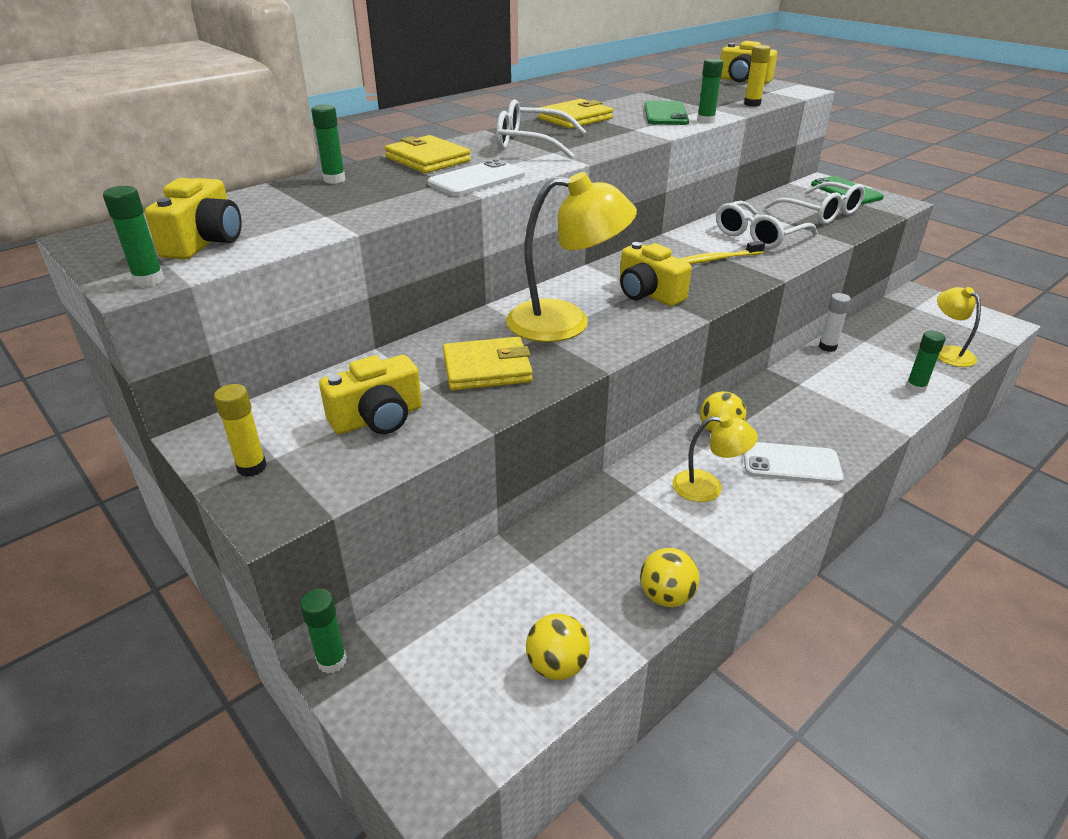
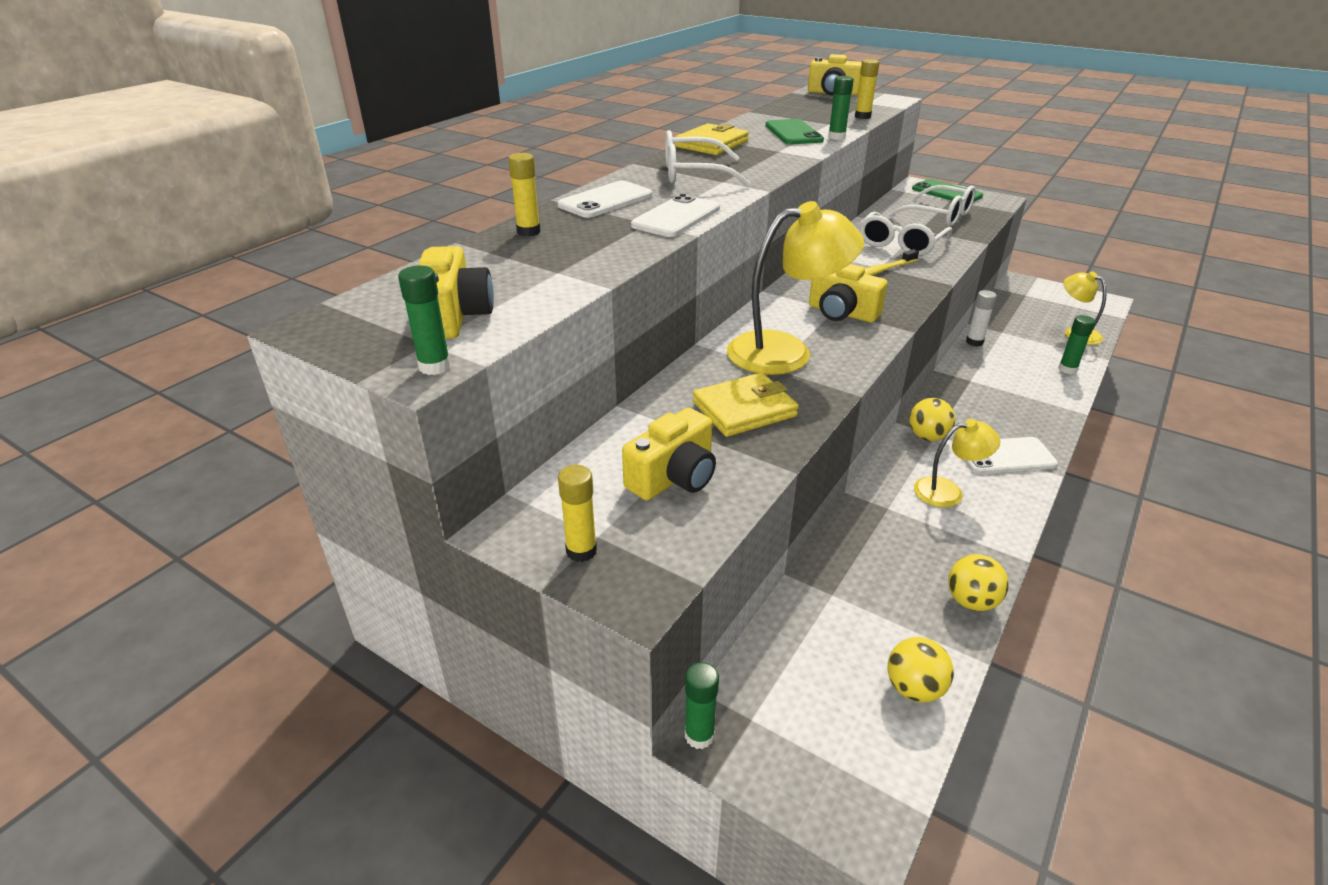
camera: 15 degrees left, 0 degrees up
(334, 180) = (528, 232): green glue stick -> yellow glue stick
(427, 159) = (605, 200): yellow wallet -> white phone

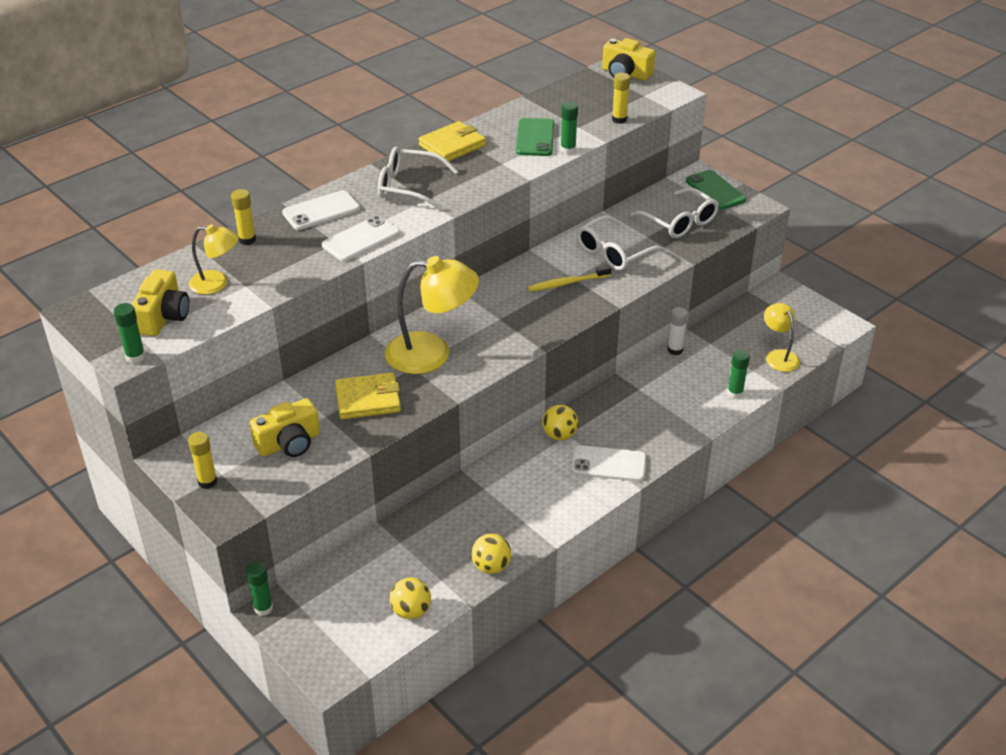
camera: 15 degrees right, 5 degrees up
(842, 313) = (503, 323): yellow camera -> none
(948, 491) = (539, 484): yellow lamp -> yellow lamp (217, 283)

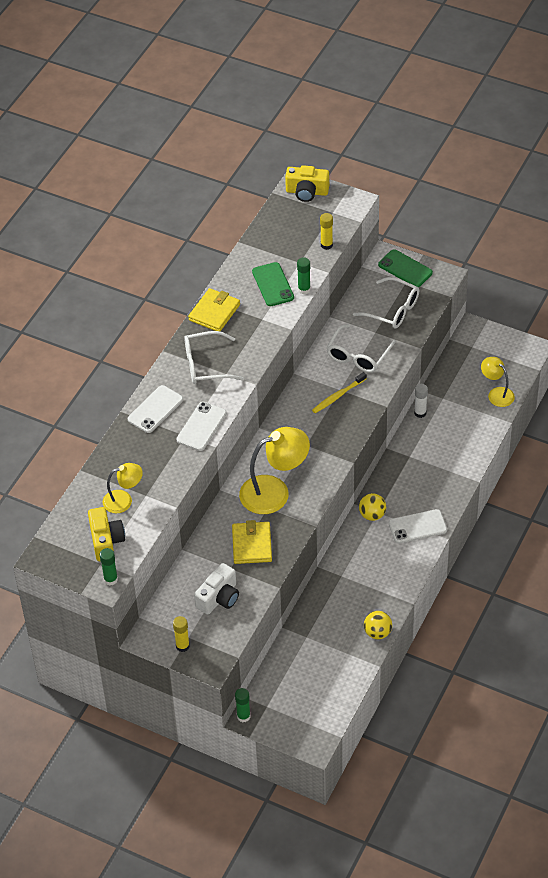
camera: 20 degrees left, 10 degrees up
(247, 240) = (119, 454): yellow glue stick -> none
(289, 443) = (219, 598): yellow camera -> white camera
(368, 399) = (252, 545): yellow wallet -> yellow wallet turned 60 degrees counterclockwise
(411, 611) = (342, 683): yellow ball -> none
(735, 393) = (479, 437): green glue stick -> none

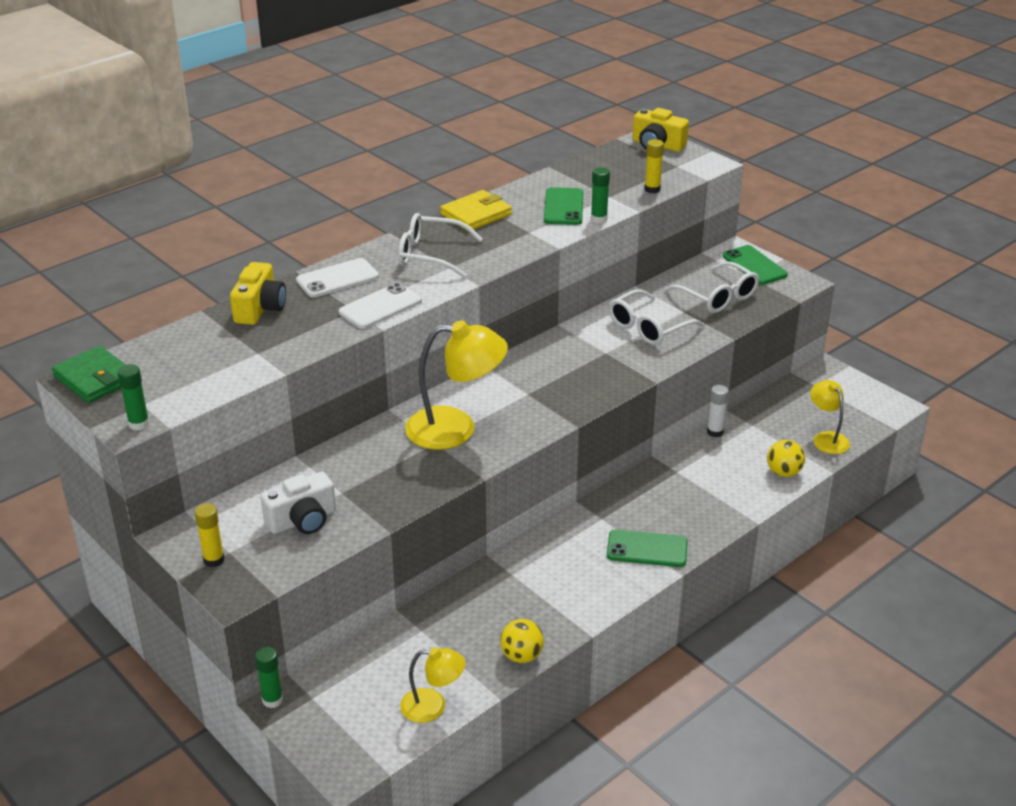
camera: 20 degrees right, 15 degrees down
(54, 553) = (95, 378): none -> green wallet
(106, 541) = (169, 384): yellow camera -> yellow camera (260, 308)
(124, 500) = (226, 350): yellow lamp -> yellow lamp (433, 706)
(252, 545) = (387, 475): yellow wallet -> none
(338, 396) = (599, 358): yellow toothbrush -> none
(372, 515) = (593, 519): yellow ball -> yellow ball (783, 472)
(417, 527) = (647, 549): white phone -> green phone

